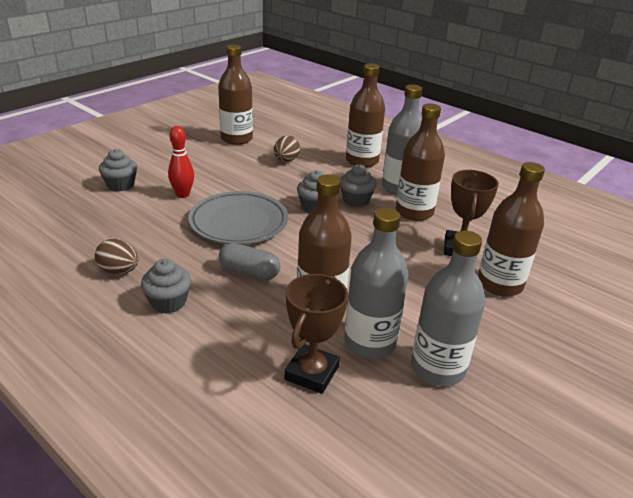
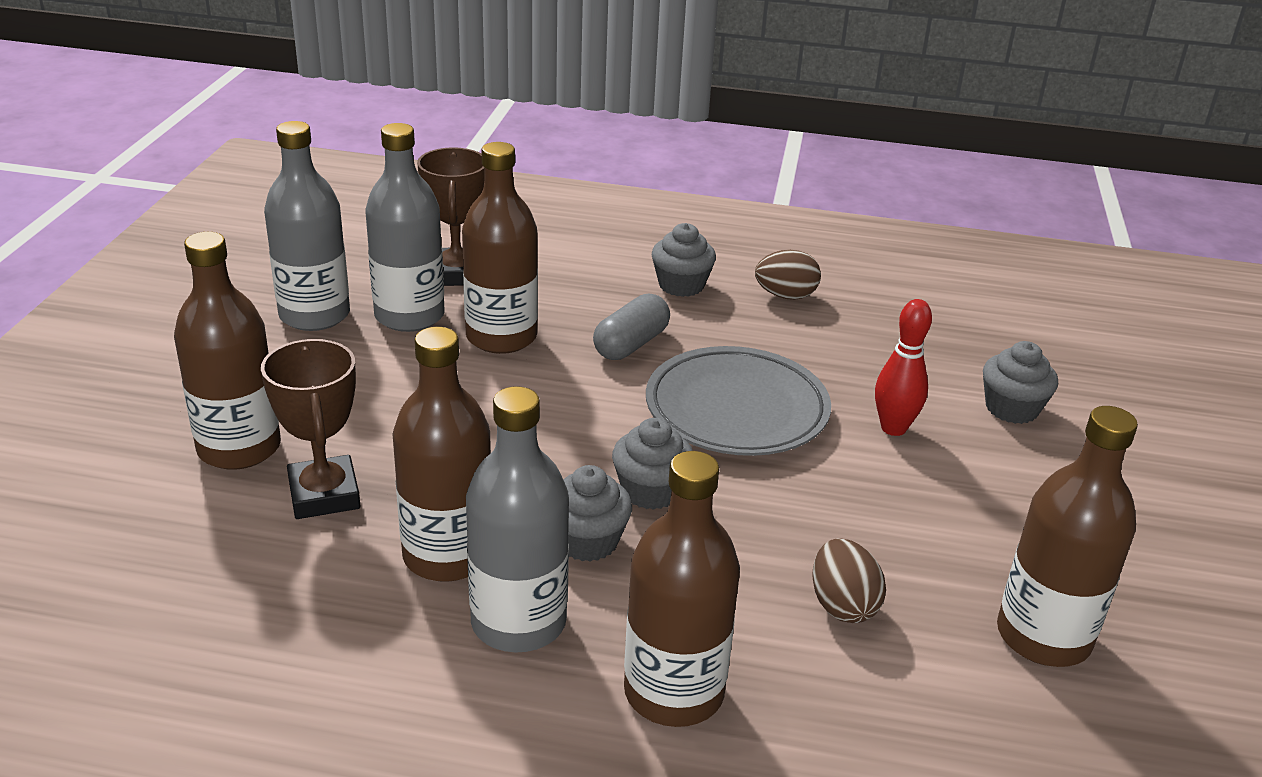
camera: 150 degrees right, 0 degrees up
(249, 272) = (631, 344): grey capsule -> grey capsule turned 45 degrees counterclockwise

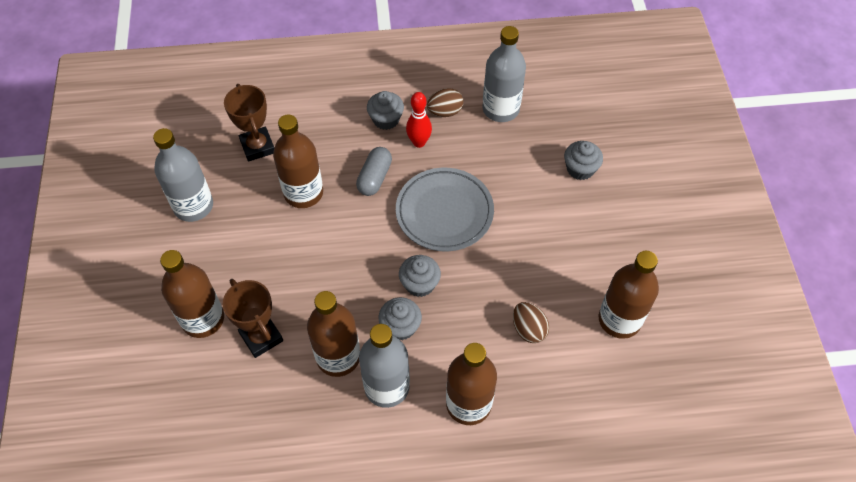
camera: 15 degrees left, 25 degrees up
(409, 316) = (246, 191): grey bottle -> grey bottle (501, 109)
(893, 428) = (525, 202): red bowling pin -> red bowling pin (419, 142)

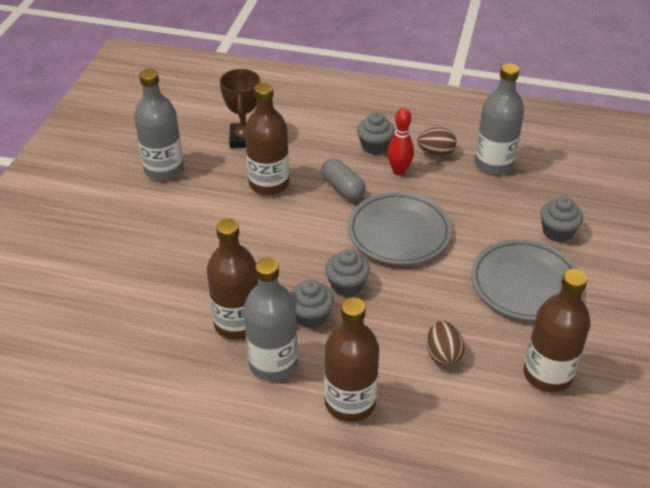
camera: 20 degrees right, 15 degrees down
(203, 319) = (126, 258): brown bottle -> none
(261, 337) = (172, 287): brown trophy -> none
(374, 178) = (342, 188): grey capsule -> grey capsule turned 75 degrees counterclockwise
(571, 234) = (525, 284): none -> grey plate

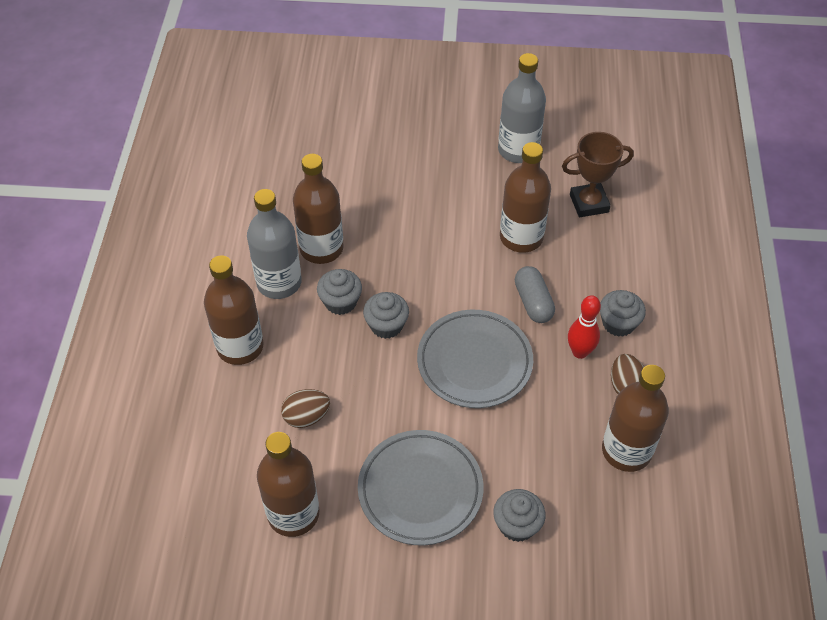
camera: 80 degrees right, 10 degrees up
(342, 188) = (533, 302): grey capsule -> grey capsule turned 60 degrees counterclockwise
(493, 163) = (626, 451): grey bottle -> brown bottle

